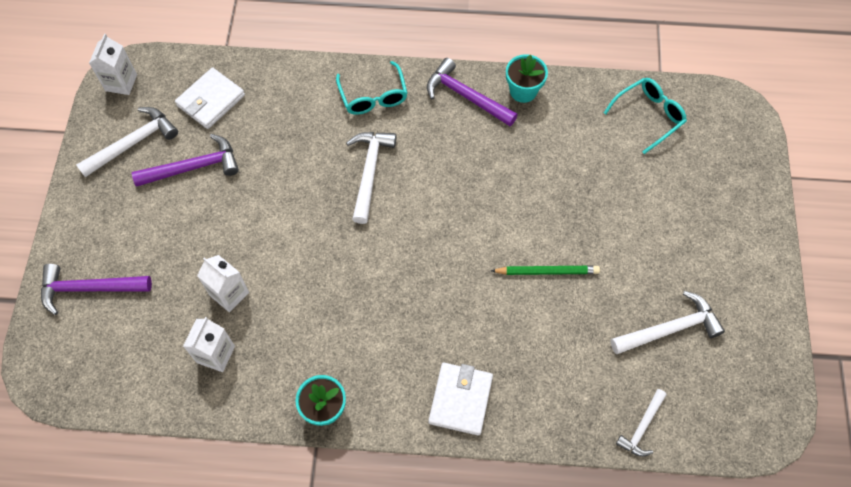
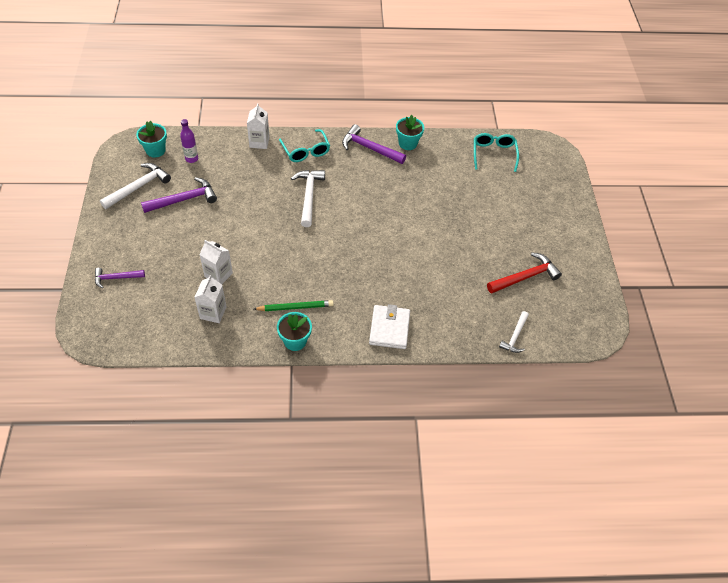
camera: 10 degrees left, 10 degrees down
(89, 288) = (116, 278): purple hammer -> purple hammer, size x0.63
(121, 83) = (126, 151): white carton -> white carton (259, 142)
(162, 84) = (155, 150): none -> turquoise flower pot
(211, 100) = (191, 159): white wallet -> purple bottle
(547, 272) = (438, 248): green pencil -> green pencil (295, 307)
(649, 116) = (493, 154): turquoise glasses -> turquoise glasses turned 45 degrees counterclockwise
(670, 329) = (525, 277): white hammer -> red hammer

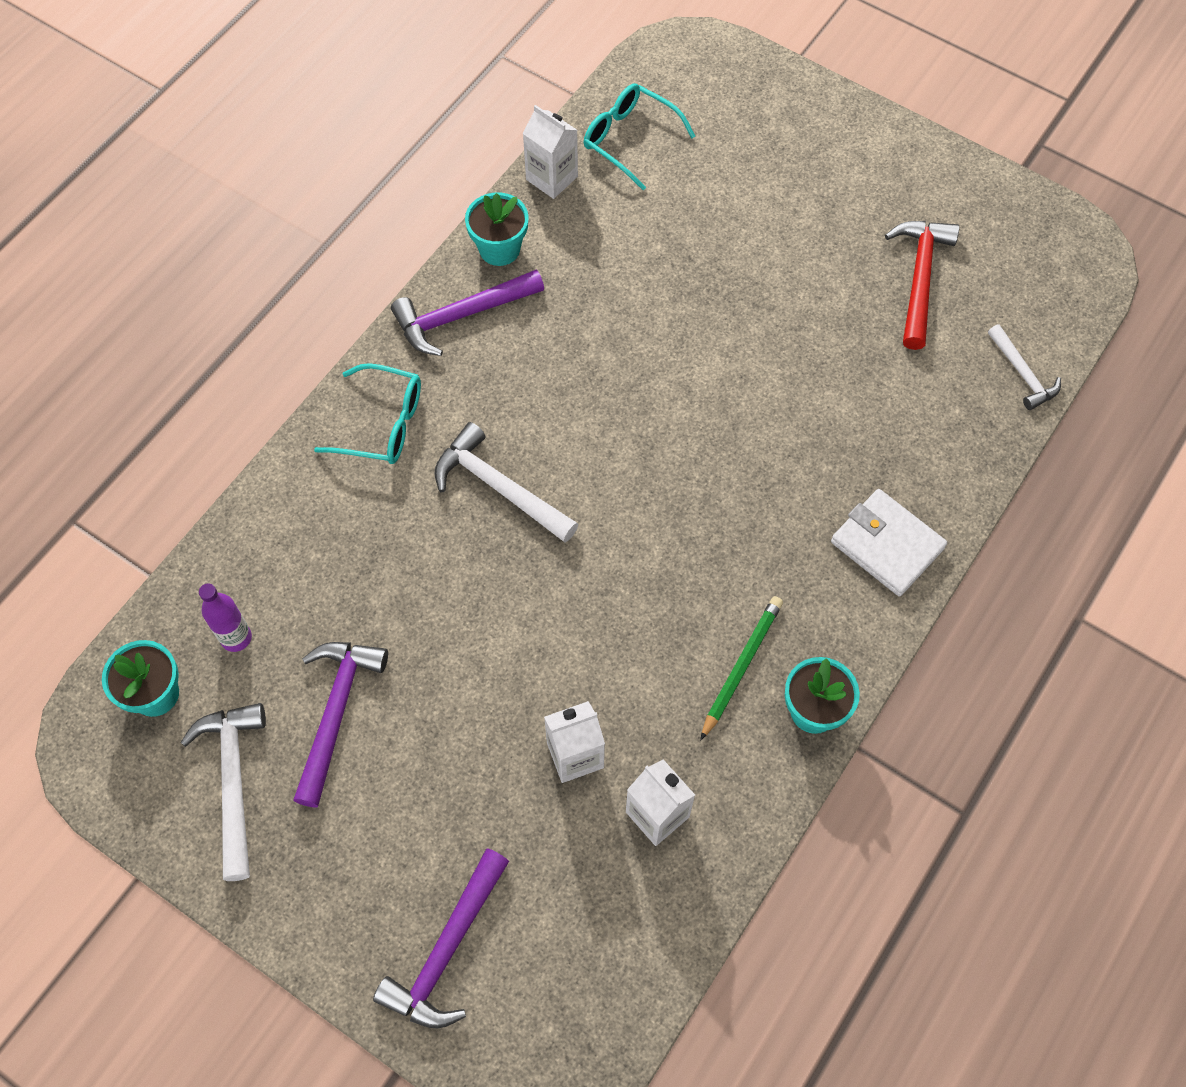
camera: 50 degrees left, 10 degrees up
(116, 278) = (447, 950): purple hammer -> purple hammer, size x1.60
(259, 142) = (292, 489): white carton -> white carton (552, 178)

